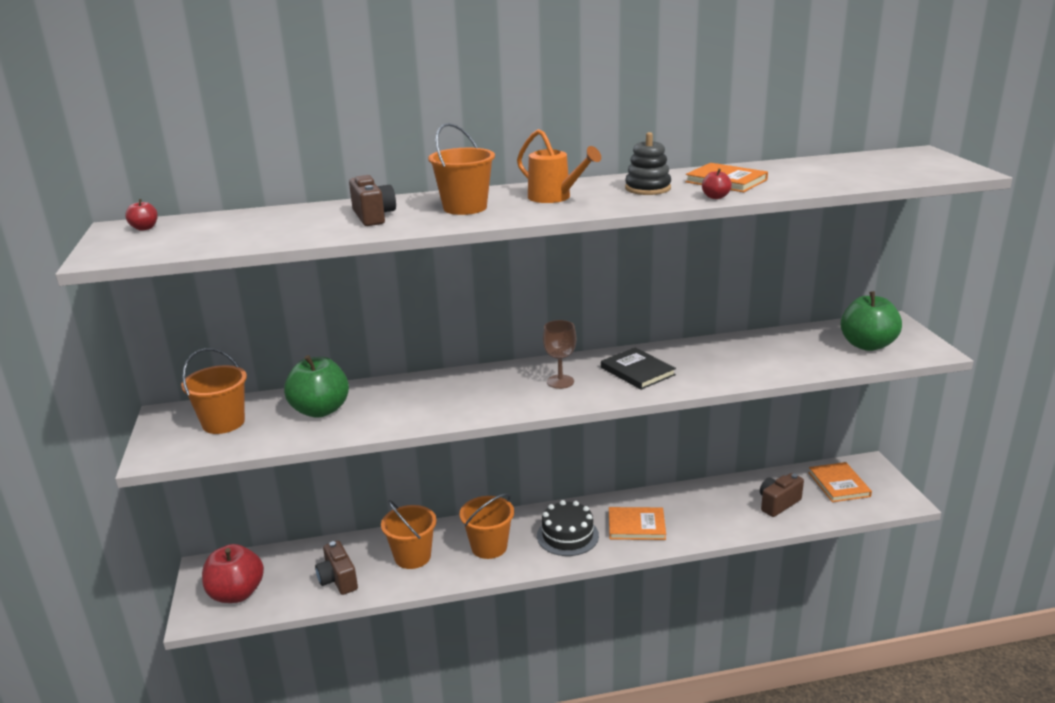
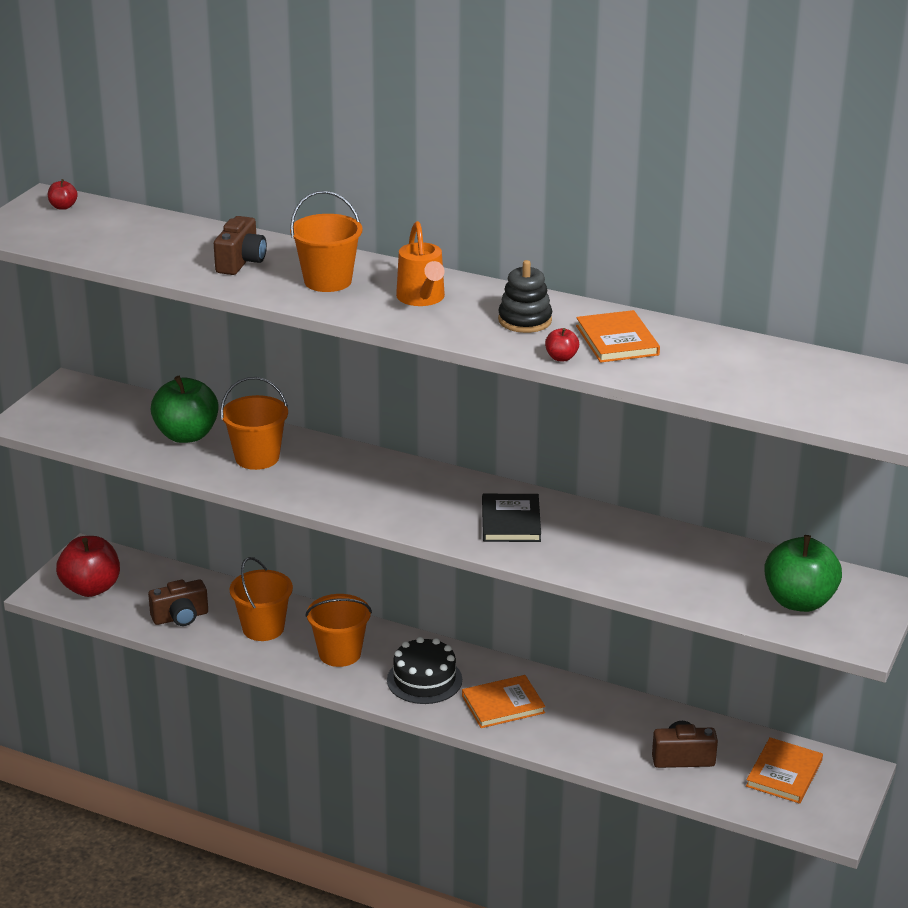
camera: 35 degrees right, 5 degrees up
(223, 423) = (101, 413): orange bucket -> orange bucket (257, 458)
(338, 580) = (180, 617): brown camera -> brown camera turned 120 degrees counterclockwise
(560, 382) = (423, 499): brown goblet -> none
(636, 526) = (503, 704): orange book -> orange book turned 60 degrees counterclockwise

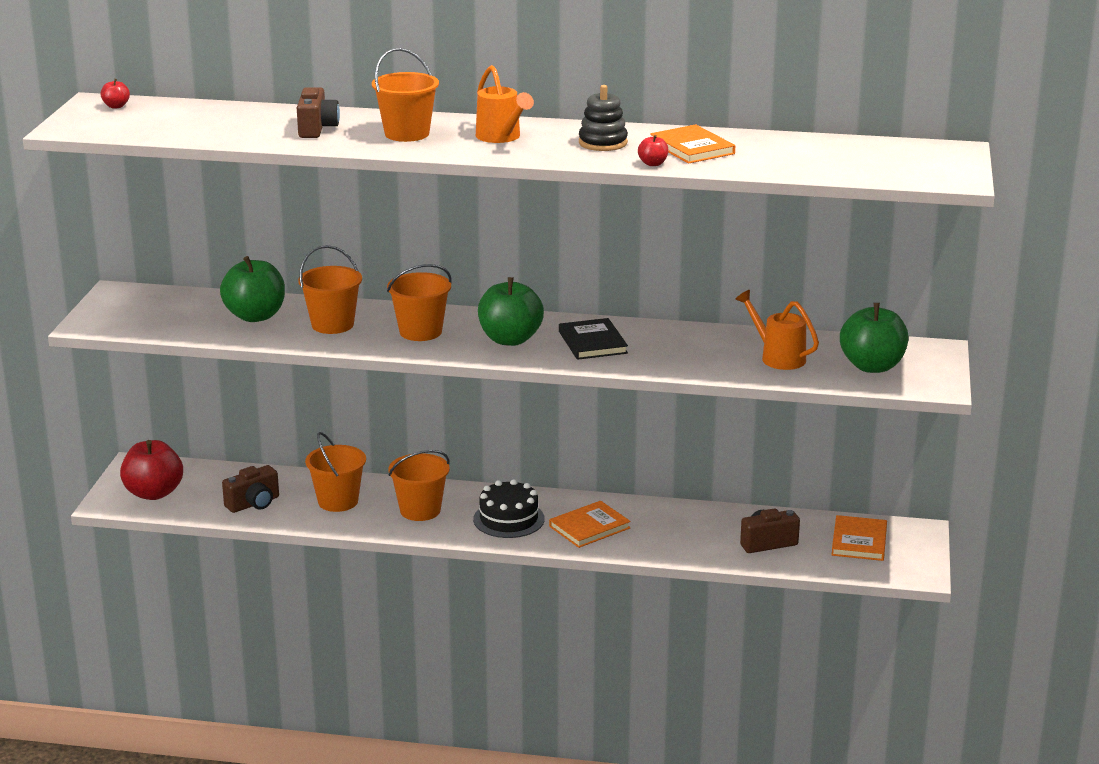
camera: 15 degrees left, 5 degrees down
(340, 480) = (420, 332): none -> orange bucket
(427, 504) = (510, 339): none -> green apple
(700, 572) = (778, 357): none -> orange watering can

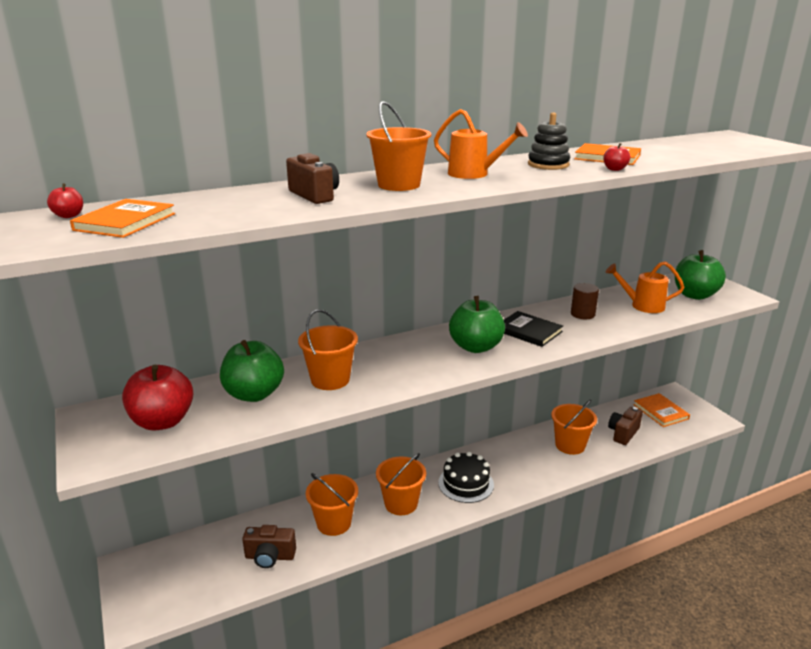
camera: 35 degrees left, 0 degrees up
(154, 493) = (170, 587): red apple -> red apple (162, 421)
(254, 504) = (270, 557): brown camera -> brown camera turned 75 degrees clockwise
(420, 332) = (405, 362): orange bucket -> orange bucket (570, 445)
(589, 527) = (520, 467): orange book -> orange book (125, 222)
(686, 345) = (582, 314): none -> brown cylinder

